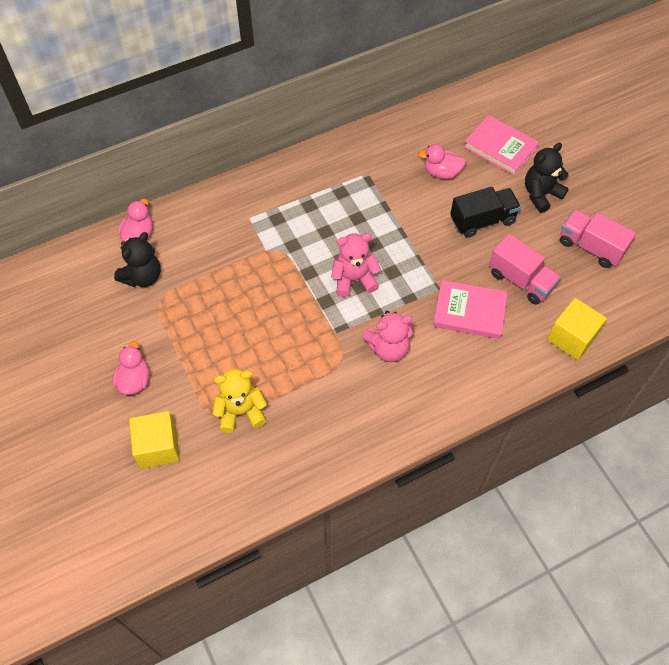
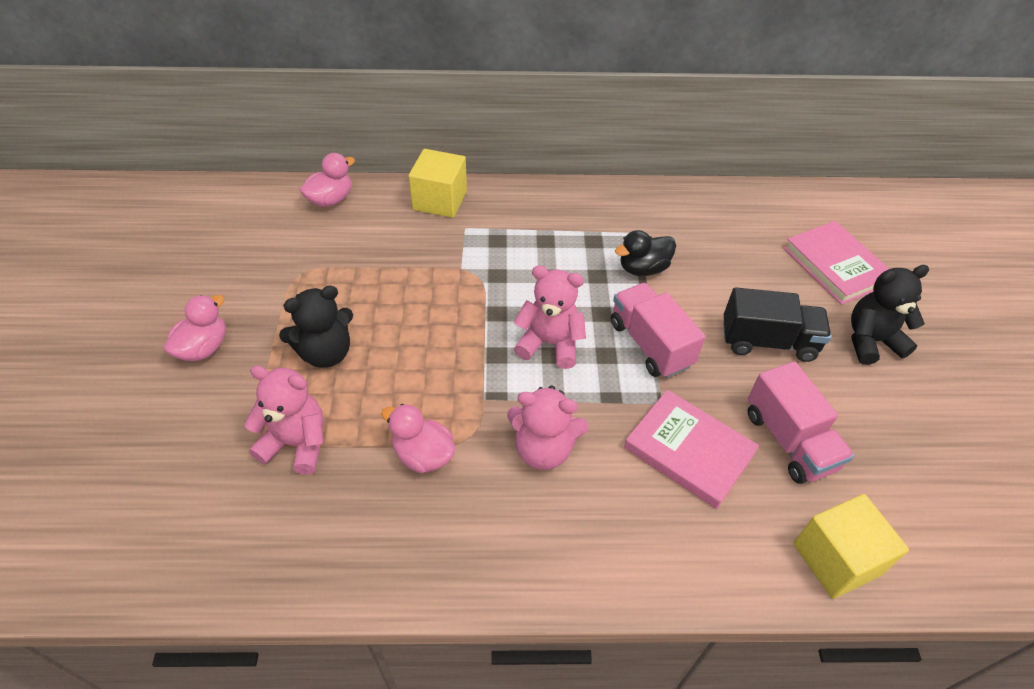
camera: 25 degrees right, 10 degrees down
(142, 276) = (302, 242): black teddy bear -> black teddy bear (326, 353)
(158, 447) = (166, 440): yellow cube -> yellow cube (440, 200)
(241, 412) = (296, 443): yellow teddy bear -> pink teddy bear
(383, 200) = (643, 268): none -> black duck
(441, 172) = (738, 265): pink duck -> pink duck (423, 455)
(590, 247) = (922, 439): pink truck -> pink truck (650, 344)

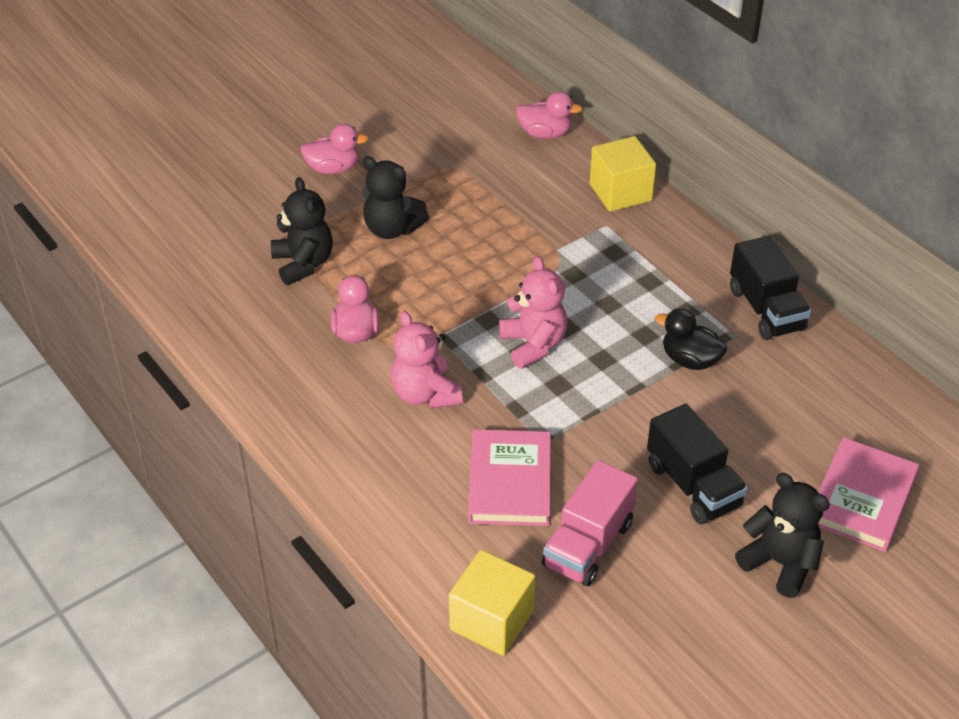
camera: 55 degrees right, 5 degrees down
(296, 443) = (303, 264): pink teddy bear -> black teddy bear
(628, 204) = (766, 309): none -> black truck
(650, 344) = (601, 406): pink truck -> none

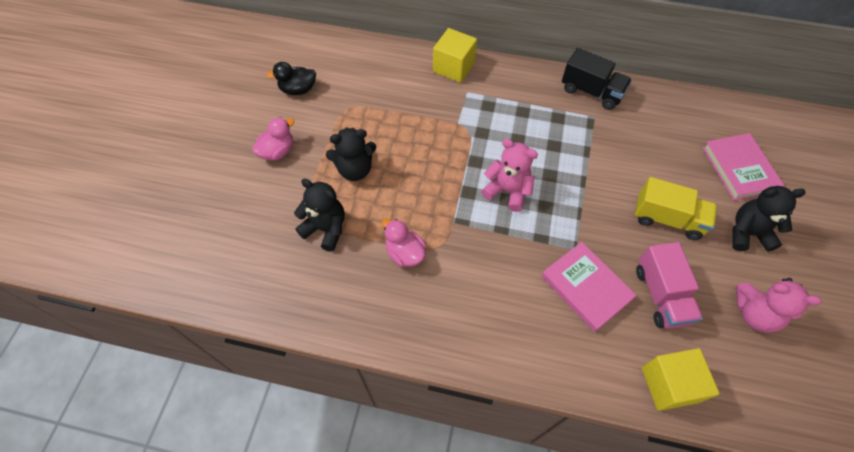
camera: 40 degrees left, 15 degrees up
(425, 394) = (485, 266): pink teddy bear -> pink teddy bear (754, 314)
(545, 133) = (377, 55): pink duck -> none
(690, 360) = (589, 145): black duck -> black duck (298, 89)
(693, 485) = (667, 219): black truck -> yellow truck

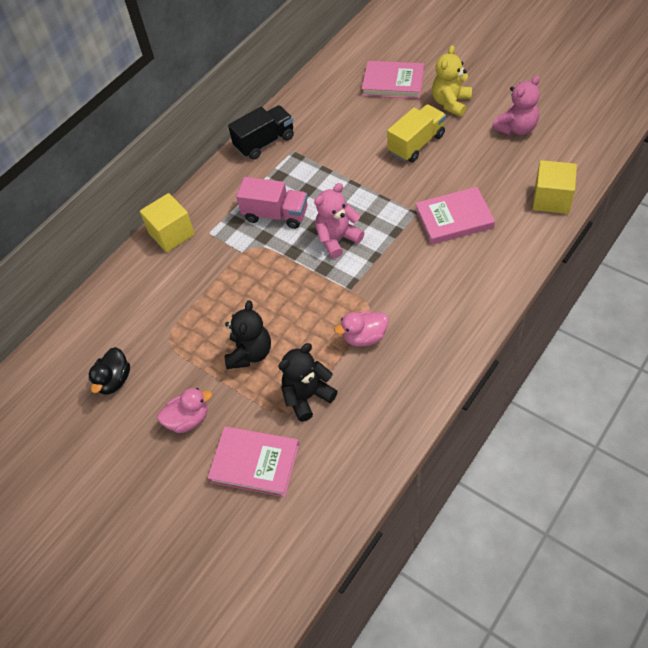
camera: 60 degrees left, 5 degrees down
(250, 214) = (255, 463): none -> pink book
(277, 151) = (188, 419): pink duck -> pink duck turned 90 degrees clockwise
(661, 295) = (480, 174): pink truck -> pink truck (275, 214)
(747, 233) = (451, 103): black teddy bear -> yellow teddy bear

